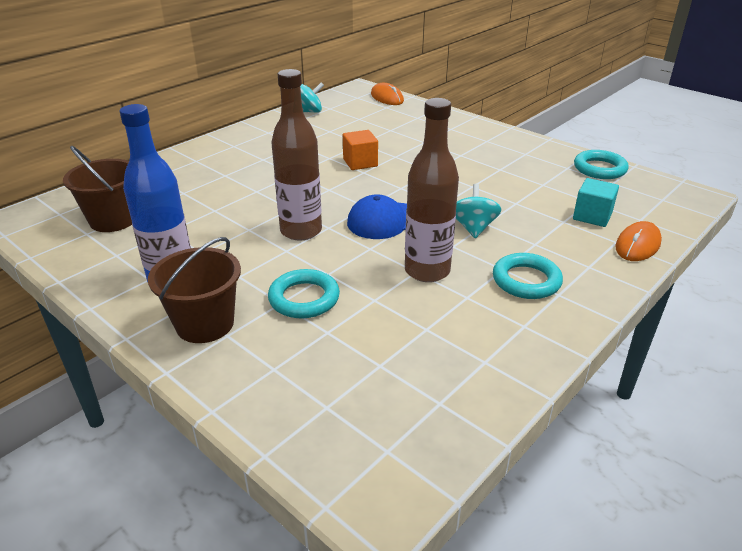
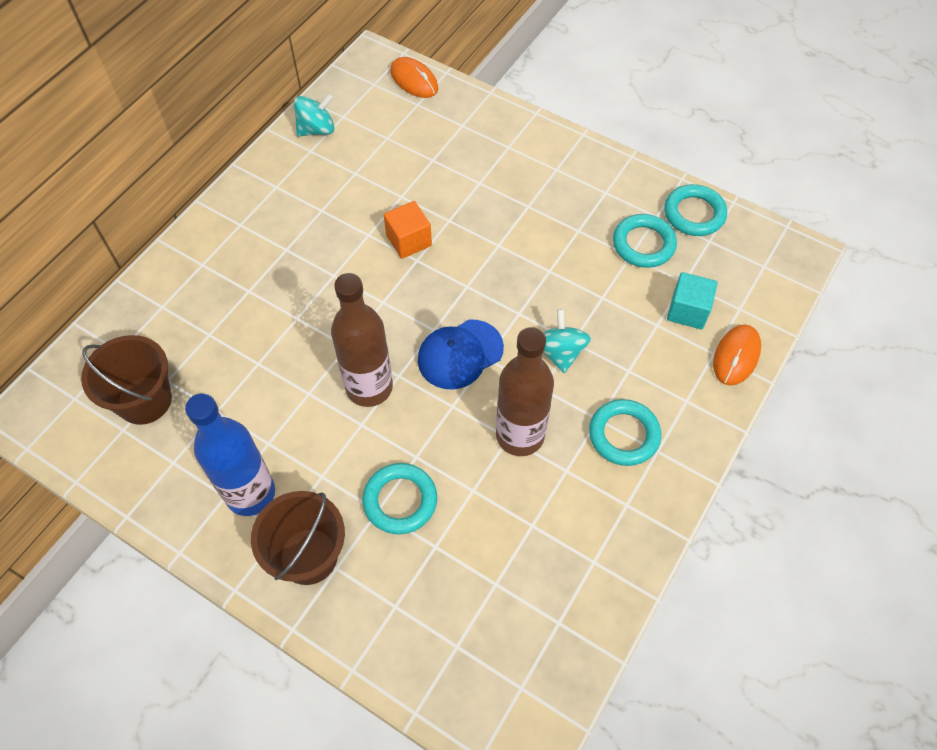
camera: 10 degrees left, 25 degrees up
(555, 180) = (643, 244): none -> turquoise ring

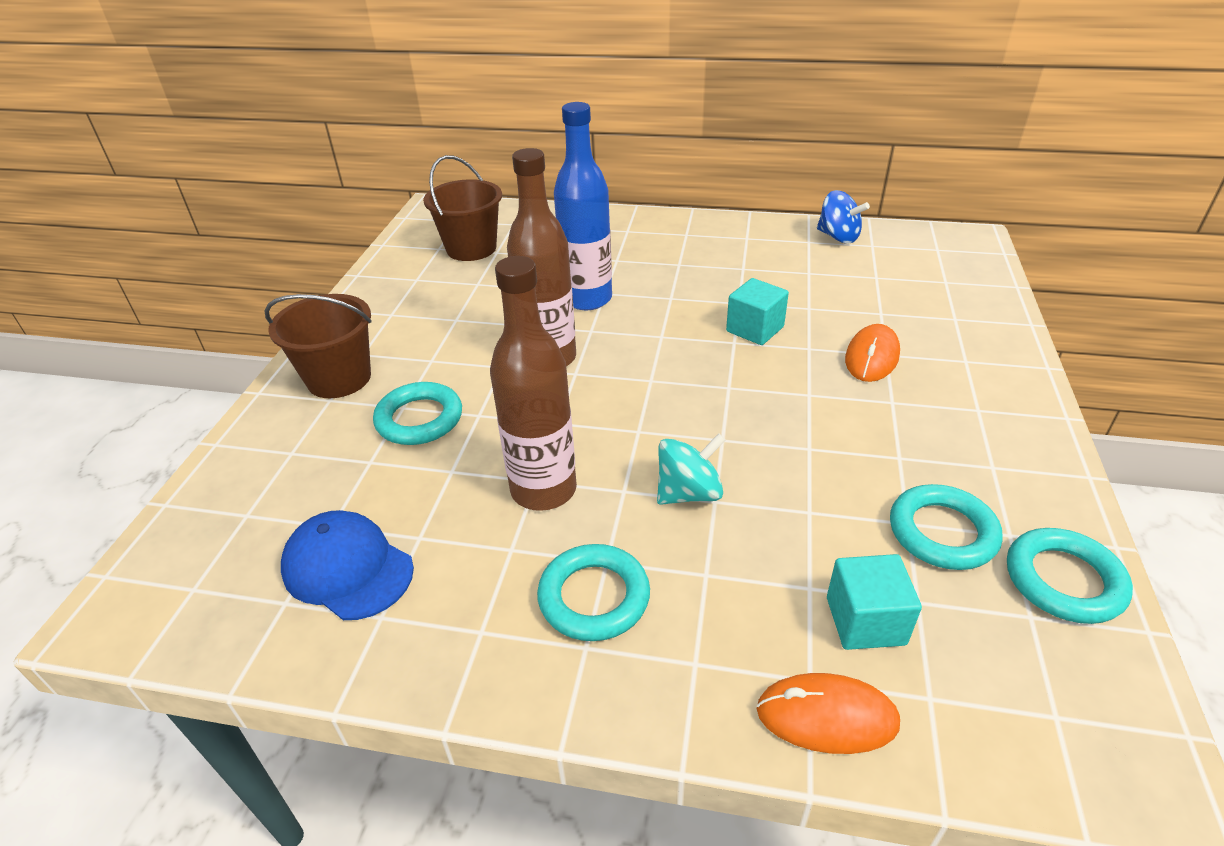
camera: 70 degrees right, 20 degrees down
(250, 493) = (398, 326): blue bottle -> blue bottle (587, 299)
(316, 129) = (838, 237): turquoise spinning top -> blue spinning top
(409, 240) = (755, 329): orange cube -> turquoise cube
(414, 80) = (976, 270): orange mouse -> orange mouse (872, 357)
(460, 354) = (630, 408): blue cap -> blue cap (347, 568)

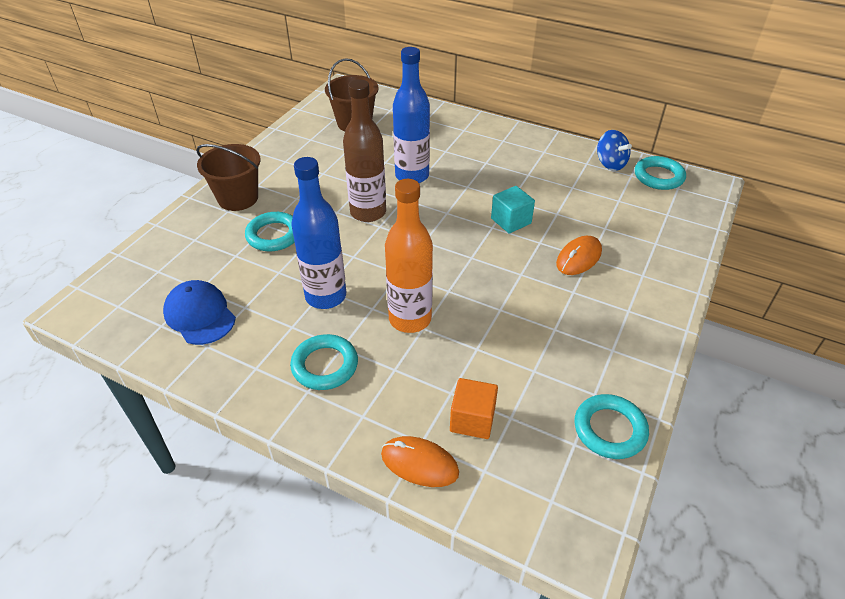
camera: 15 degrees right, 5 degrees up
(543, 490) = (326, 296): brown bottle -> blue bottle
(689, 493) = (410, 319): turquoise spinning top -> orange bottle
(865, 621) = (472, 419): turquoise cube -> orange cube
(942, 532) = (552, 381): turquoise ring -> turquoise ring (658, 177)

